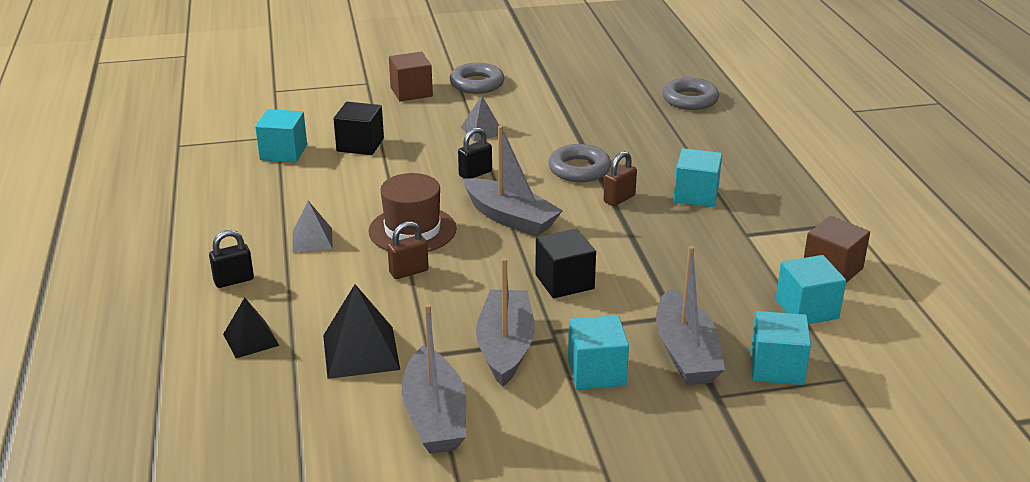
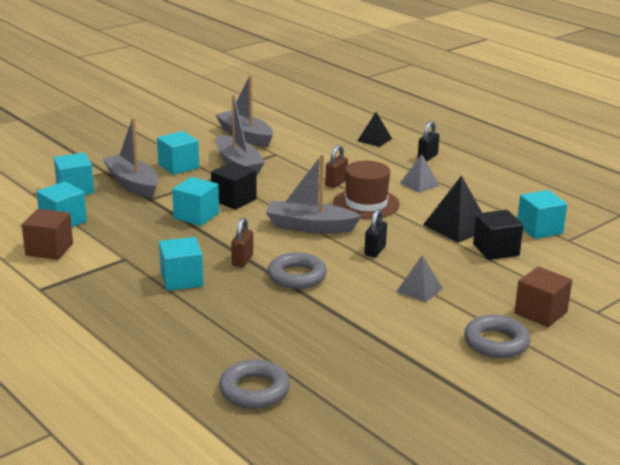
camera: 150 degrees right, 5 degrees down
(361, 352) = (312, 147): black pyramid -> black pyramid (456, 226)
(630, 270) = (196, 216): none -> turquoise cube

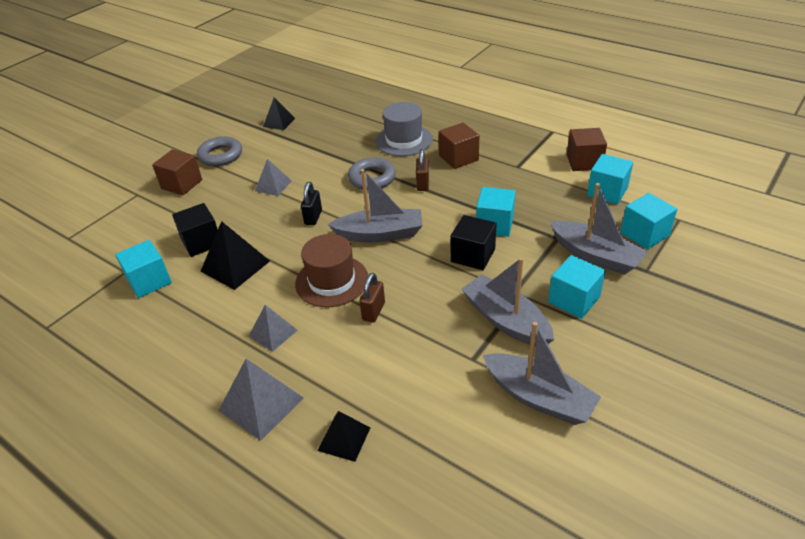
camera: 170 degrees right, 15 degrees up
(181, 279) = (458, 158): turquoise cube -> brown cube
(234, 314) = (404, 140): none -> grey hat
(254, 390) = (368, 101): grey ring -> none
(410, 381) = (279, 122): none -> black pyramid
(427, 157) = (261, 404): black padlock -> grey pyramid

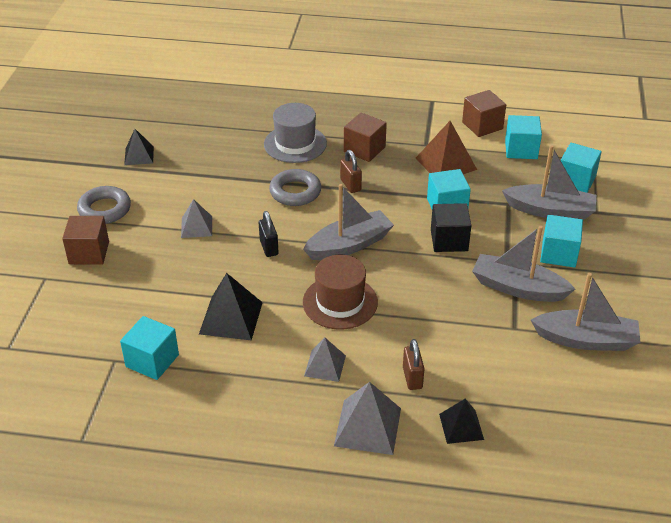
camera: 30 degrees left, 0 degrees up
(201, 242) = (172, 306): black cube -> none
(373, 311) = (401, 317): brown padlock -> brown padlock (412, 378)
(523, 187) = (446, 163): none -> brown pyramid

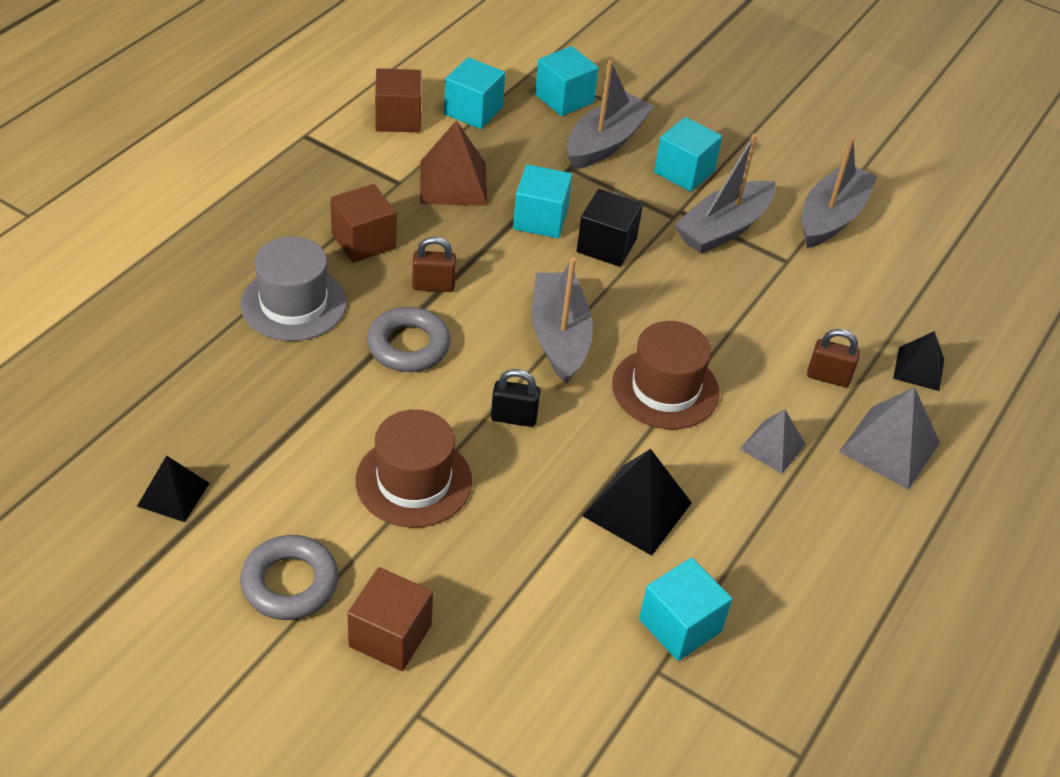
camera: 70 degrees left, 5 degrees up
(196, 227) = (414, 481): grey pyramid -> brown hat

